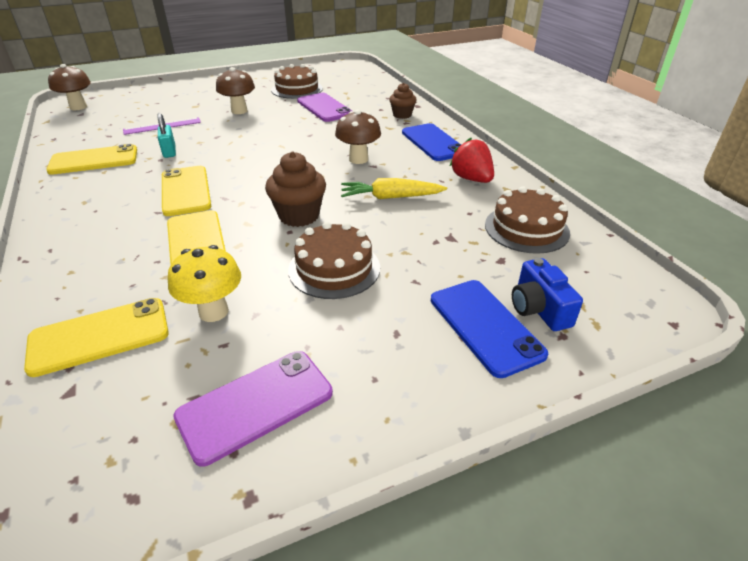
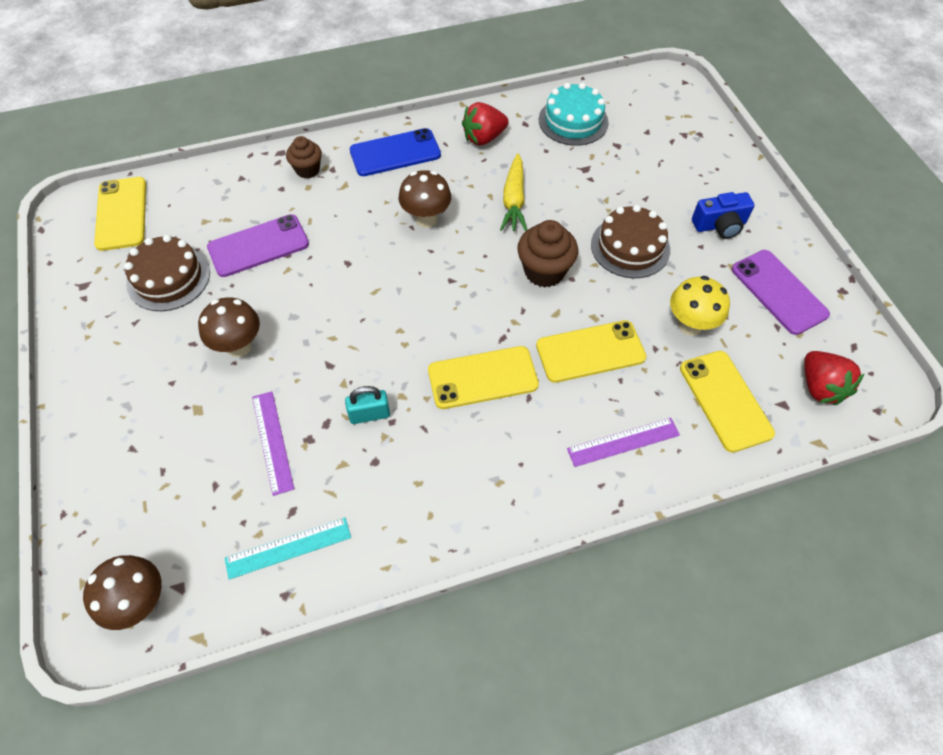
camera: 85 degrees left, 20 degrees up
(77, 437) = (820, 387): none -> red strawberry
(84, 136) = (288, 547): none -> turquoise ruler
(86, 262) = (623, 442): none -> purple ruler
(94, 160) = (381, 506): yellow phone -> yellow phone (122, 213)
(485, 326) = (694, 168): blue phone -> none
(526, 228) = (573, 121): brown cake -> turquoise cake
(539, 309) = (674, 138): blue camera -> blue camera (719, 225)

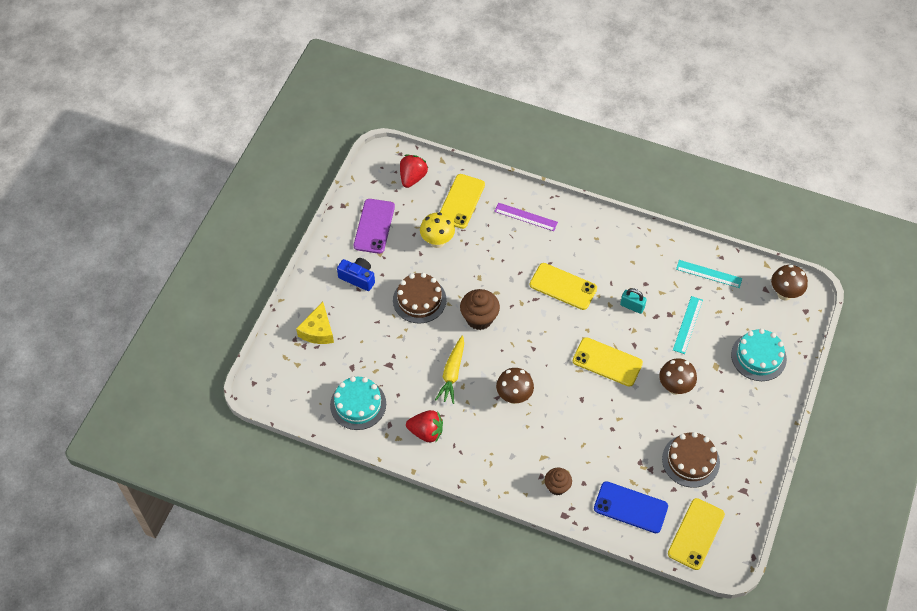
camera: 140 degrees left, 0 degrees up
(139, 464) = (758, 356): none -> turquoise cake
(258, 246) = (625, 447): purple phone -> none
(272, 441) = (688, 325): purple ruler -> turquoise ruler
(395, 153) = (491, 460): blue phone -> blue phone (630, 507)
(514, 200) = (452, 373): yellow carrot -> yellow carrot turned 150 degrees clockwise
(590, 352) = (499, 263): yellow phone -> yellow phone (607, 362)
(689, 153) = (318, 331): none -> yellow cheese

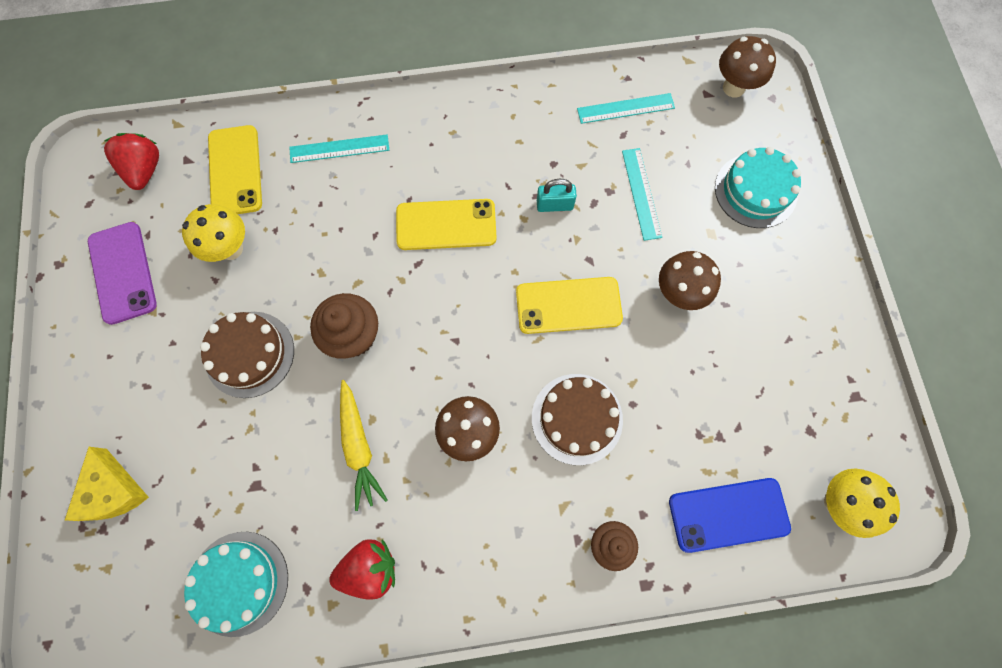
camera: 30 degrees left, 15 degrees up
(358, 278) = (137, 368): blue camera -> none
(526, 217) = (339, 149): purple ruler -> turquoise ruler
(690, 460) = (763, 392): brown cake -> brown cake (577, 418)
(696, 534) = (837, 502): yellow phone -> yellow mushroom

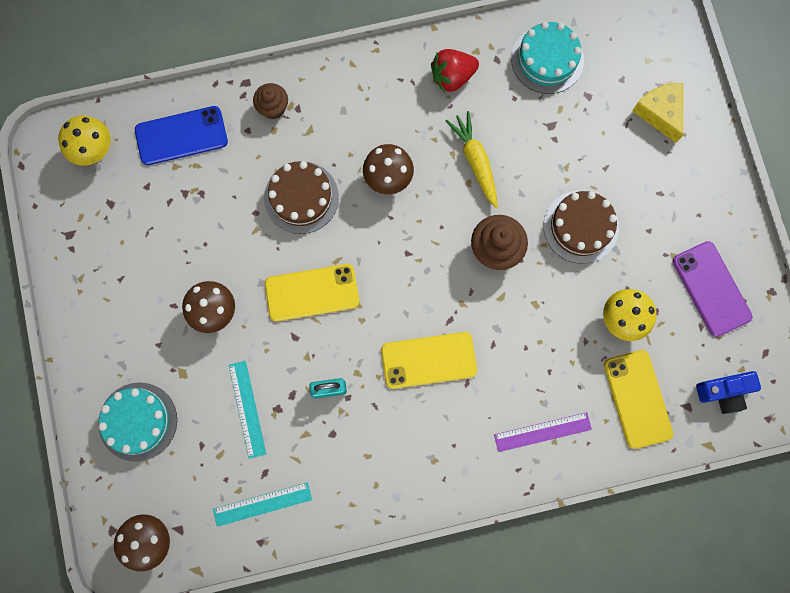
camera: 175 degrees right, 5 degrees up
(145, 170) = (723, 392): red strawberry -> blue camera
(339, 149) = (542, 432): turquoise ruler -> purple ruler

